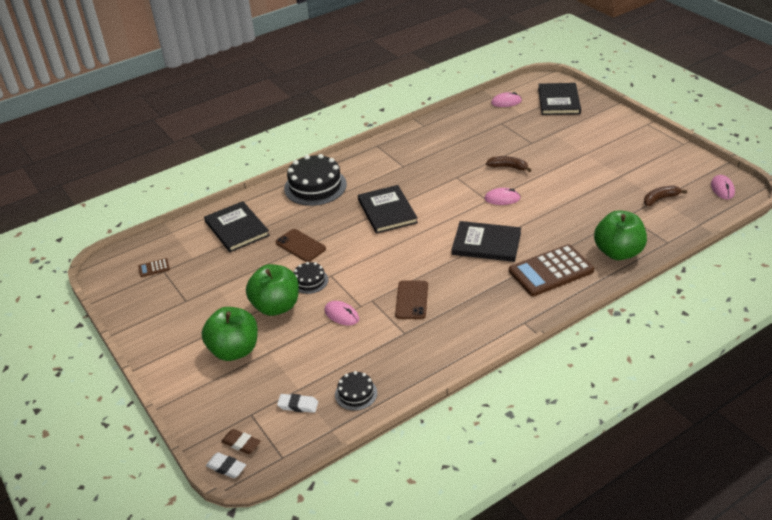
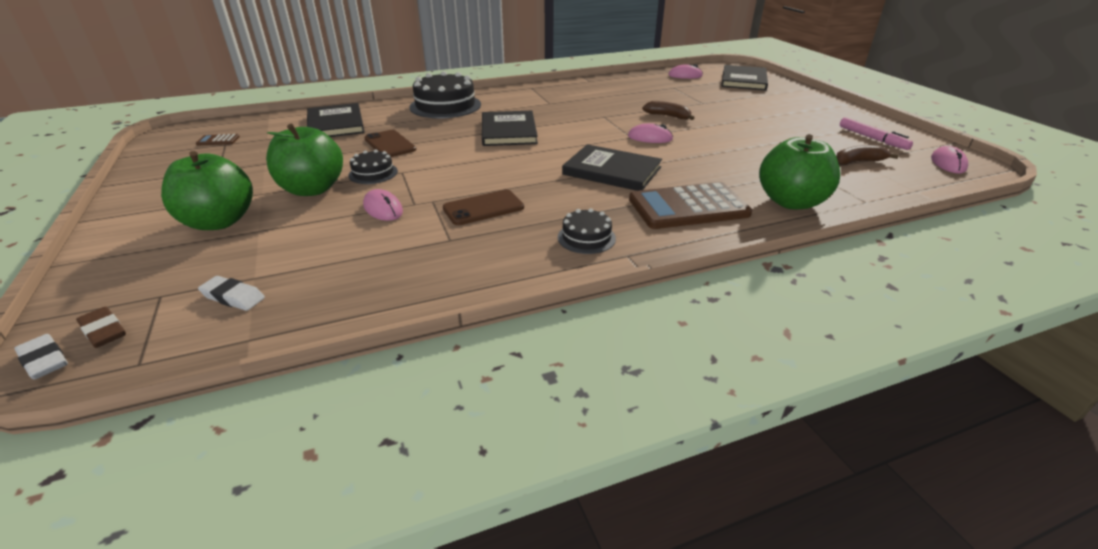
camera: 10 degrees right, 5 degrees down
(356, 394) = (326, 298): black cake -> black cake (586, 238)
(411, 300) = (483, 208): brown phone -> brown phone turned 45 degrees clockwise
(669, 168) = (872, 139): none -> pink marker

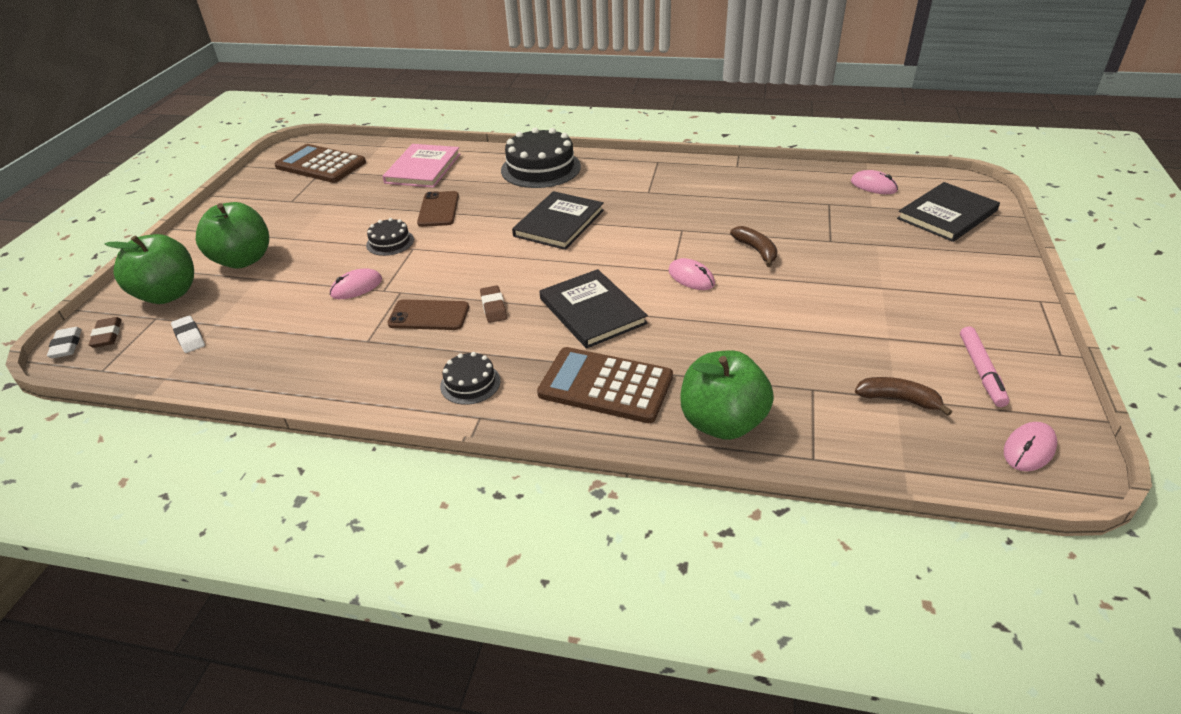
camera: 35 degrees right, 5 degrees up
(218, 140) = (320, 165): brown calculator -> brown calculator, size x2.42
(312, 189) = (330, 246): green apple -> green apple (168, 294)
(335, 124) = (423, 168): black book -> pink book
(383, 209) = (356, 287): pink mouse -> pink mouse turned 60 degrees clockwise
(532, 188) = (493, 307): none -> brown eraser

